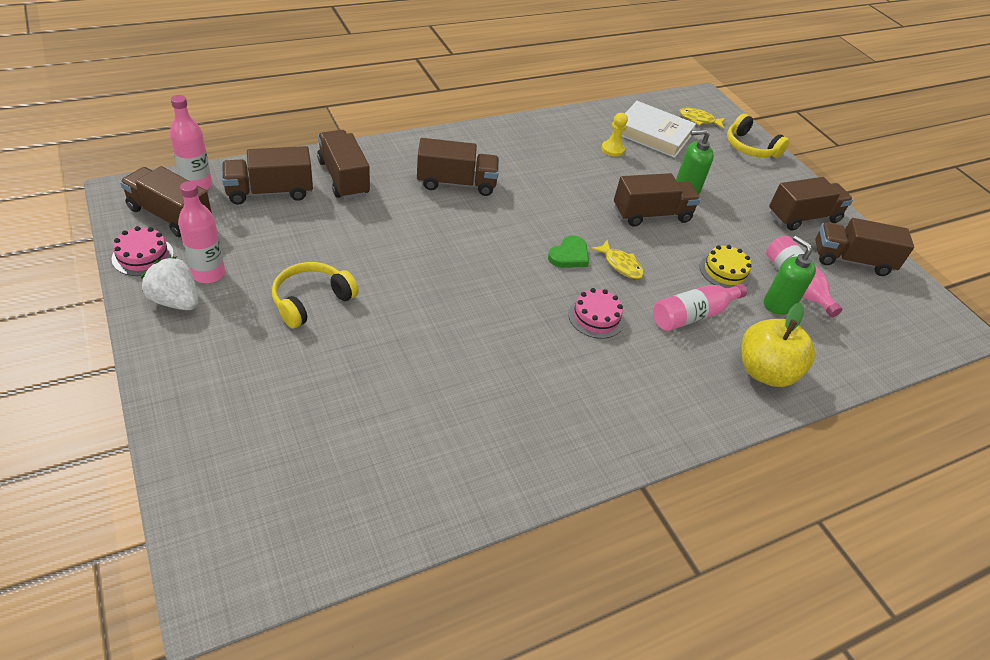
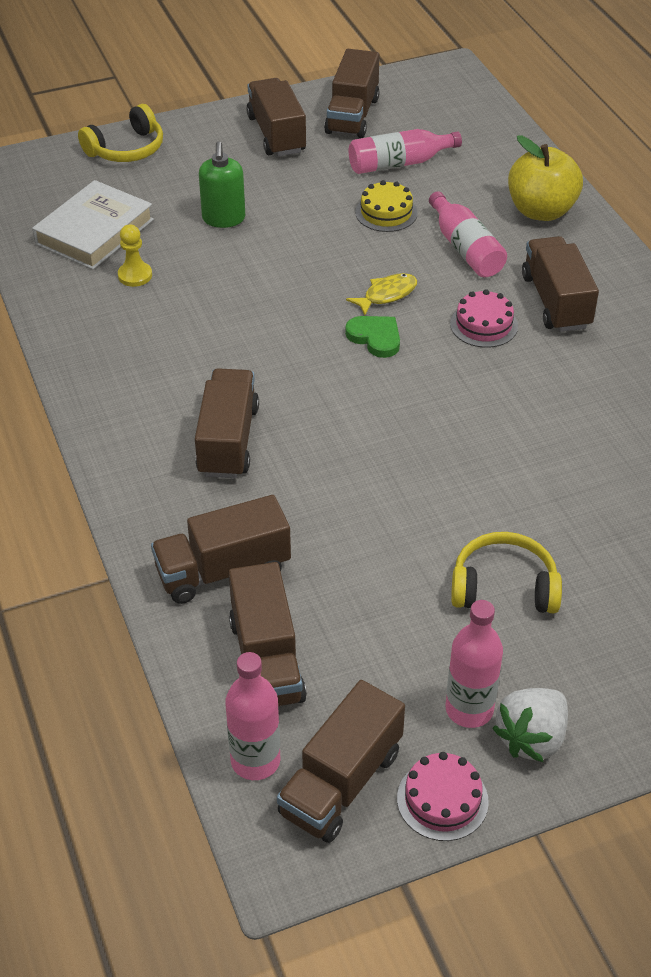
camera: 80 degrees left, 0 degrees up
(311, 301) = (504, 587): yellow headphones -> yellow headphones turned 135 degrees clockwise
(651, 214) = (283, 257): brown truck -> brown truck (556, 302)
(698, 120) = (57, 184): yellow fish -> none
(778, 304) = (435, 182): green soap dispenser -> none

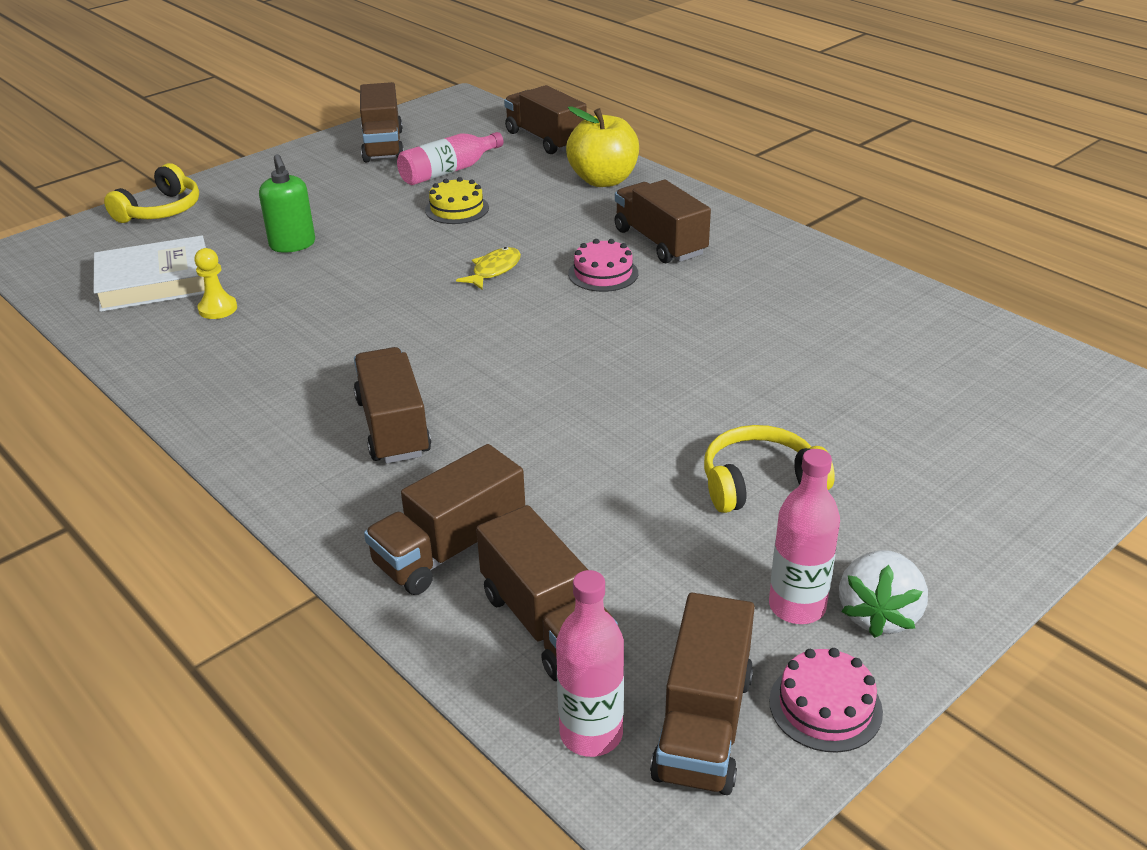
camera: 20 degrees left, 10 degrees down
(94, 232) = (155, 282): white book -> white book turned 60 degrees clockwise
(276, 134) = (314, 172): brown truck -> brown truck (545, 139)
(375, 337) = (502, 306): green heart -> none
(465, 248) = (550, 220): pink bottle -> none

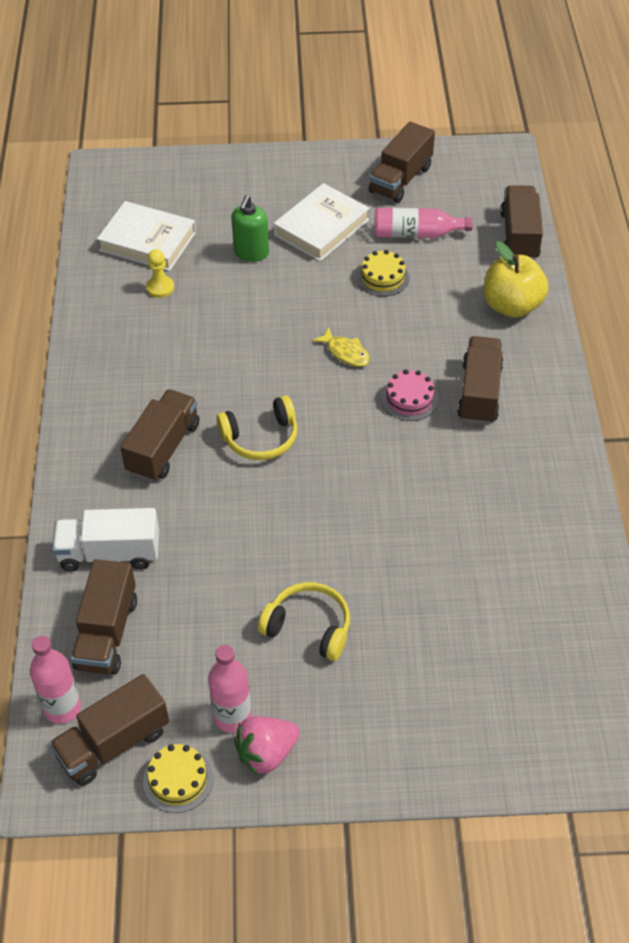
camera: 40 degrees right, 15 degrees up
(161, 210) = (206, 171): yellow headphones -> yellow headphones (261, 438)
(346, 201) = (321, 227): none -> white book
(450, 549) = (109, 553): brown truck -> white truck
(494, 270) = (346, 352): yellow fish -> yellow fish turned 60 degrees clockwise
(825, 706) = (178, 779): pink cake -> yellow cake
(878, 614) = (266, 753): white strawberry -> pink strawberry

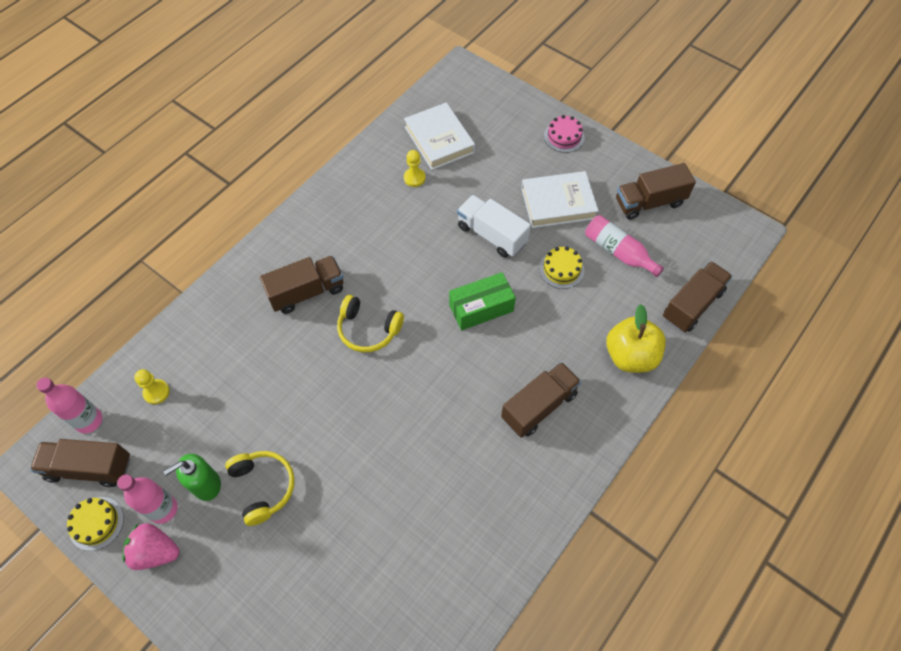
camera: 40 degrees right, 10 degrees up
(107, 633) = (156, 392): brown truck -> yellow pawn
(109, 553) = (209, 340): white truck -> white truck (491, 235)
(251, 253) = (494, 191): green soap dispenser -> green soap dispenser (206, 484)
(346, 352) = (481, 308): yellow fish -> green box
(409, 399) = (487, 374): pink cake -> pink cake (564, 137)

